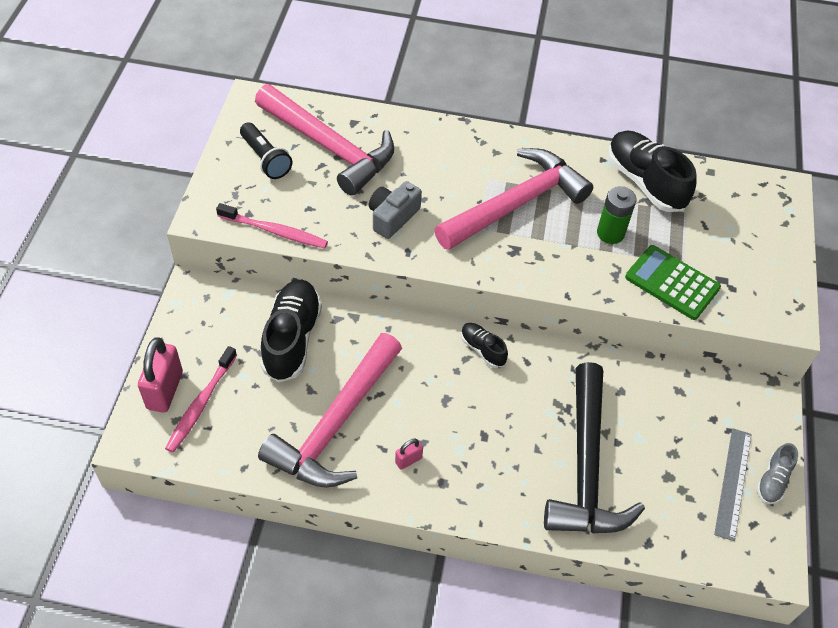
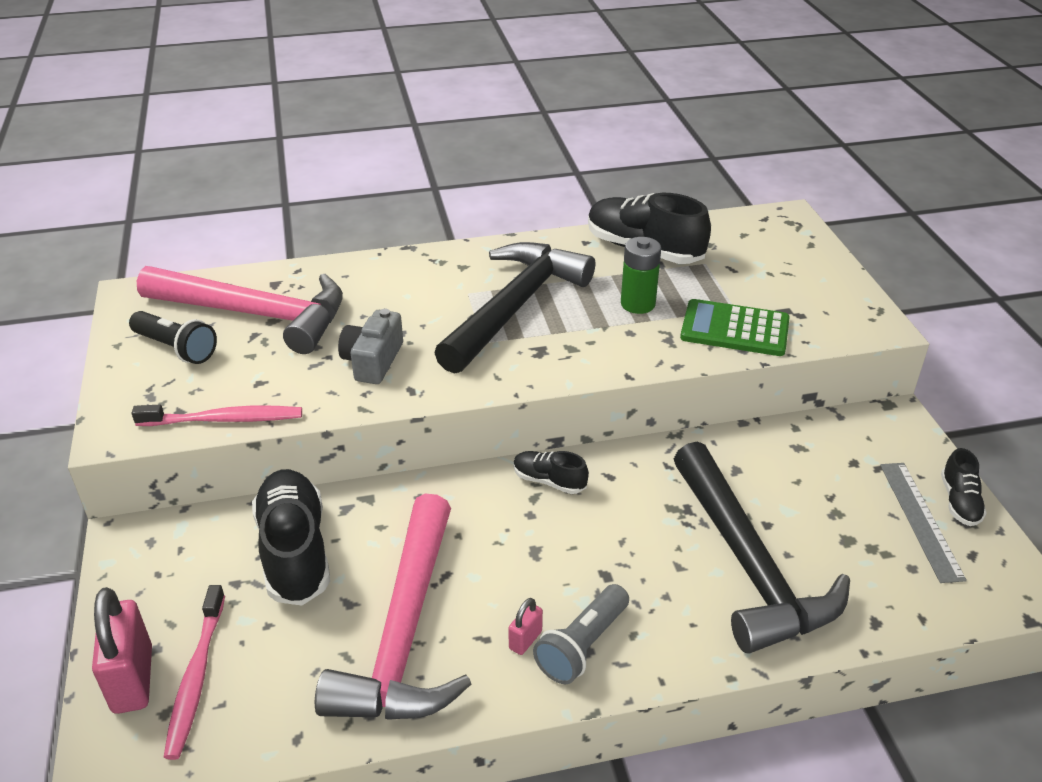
camera: 20 degrees left, 15 degrees down
(442, 479) = (582, 645): none -> grey flashlight
(516, 204) = (514, 307): pink hammer -> black hammer
(773, 481) = (959, 502): grey shoe -> black shoe

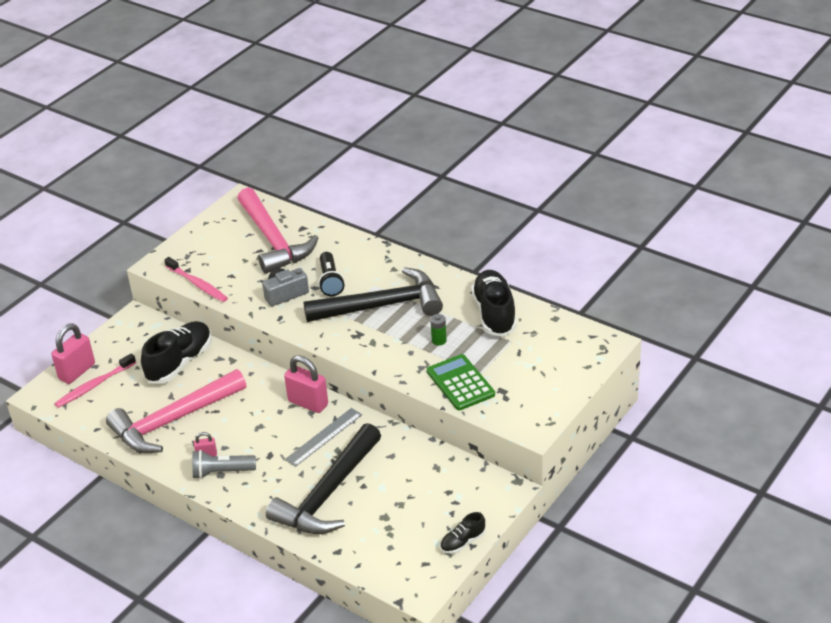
camera: 50 degrees right, 0 degrees up
(176, 348) = (223, 238): black flashlight -> black flashlight (330, 281)
(549, 481) = (308, 403): black shoe -> pink padlock
(638, 304) = (439, 340): green battery -> green battery, size x0.64
(920, 520) = (430, 534): grey ruler -> grey ruler (323, 437)

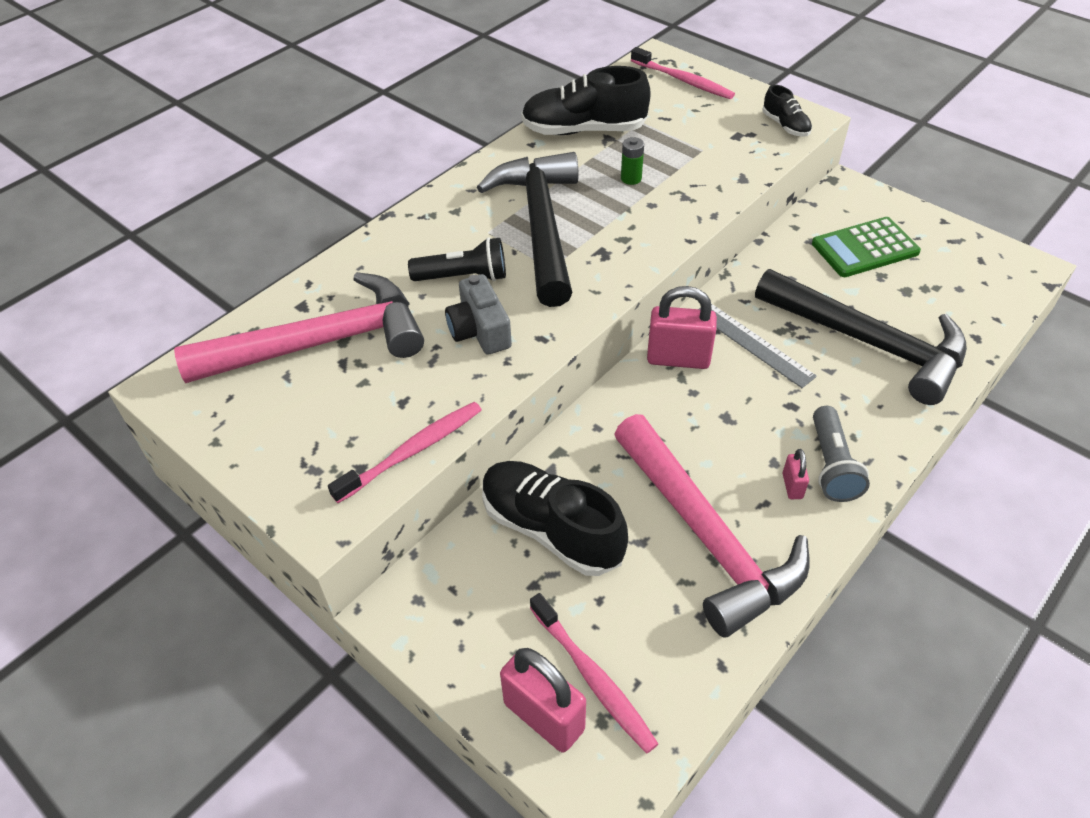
camera: 85 degrees left, 10 degrees up
(308, 403) = (678, 359): pink padlock -> pink padlock turned 60 degrees clockwise
(460, 383) = (720, 166): green calculator -> green calculator (865, 248)
(463, 542) = (940, 227): black shoe -> black shoe (785, 126)
(575, 359) = (683, 80): none -> pink toothbrush

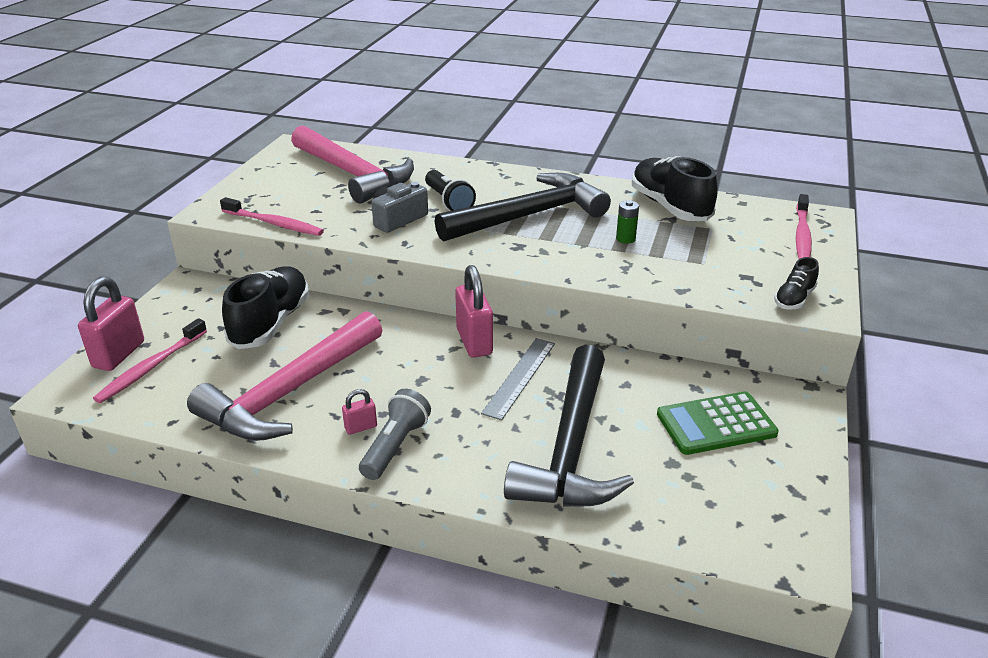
camera: 65 degrees right, 15 degrees down
(831, 465) = (395, 446): grey flashlight -> grey flashlight turned 135 degrees clockwise
(865, 248) = (716, 424): green calculator -> green calculator turned 60 degrees counterclockwise

